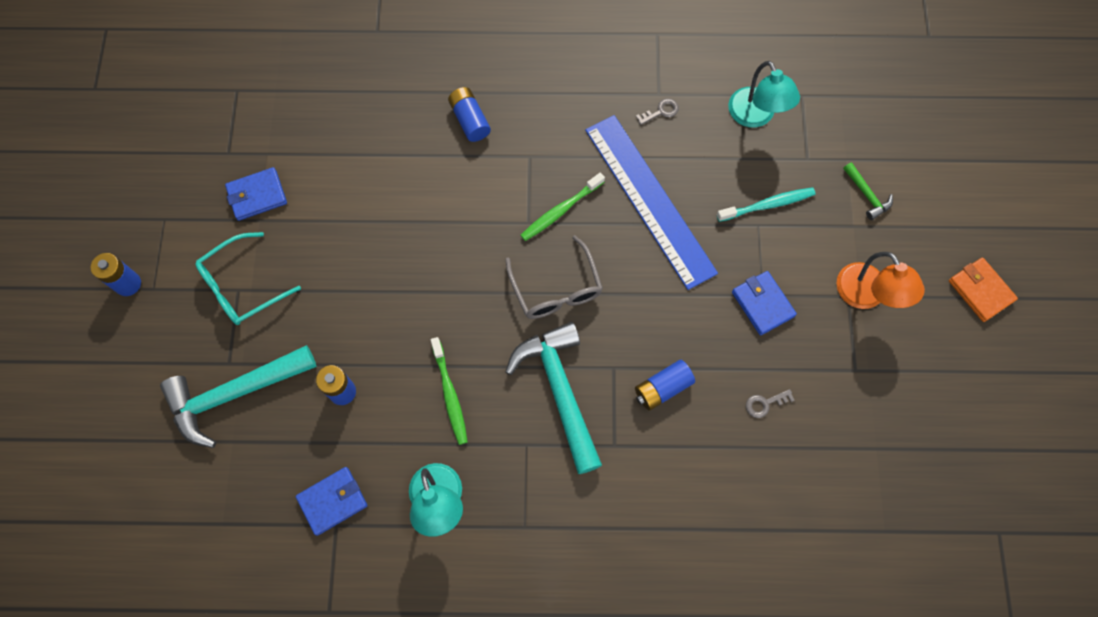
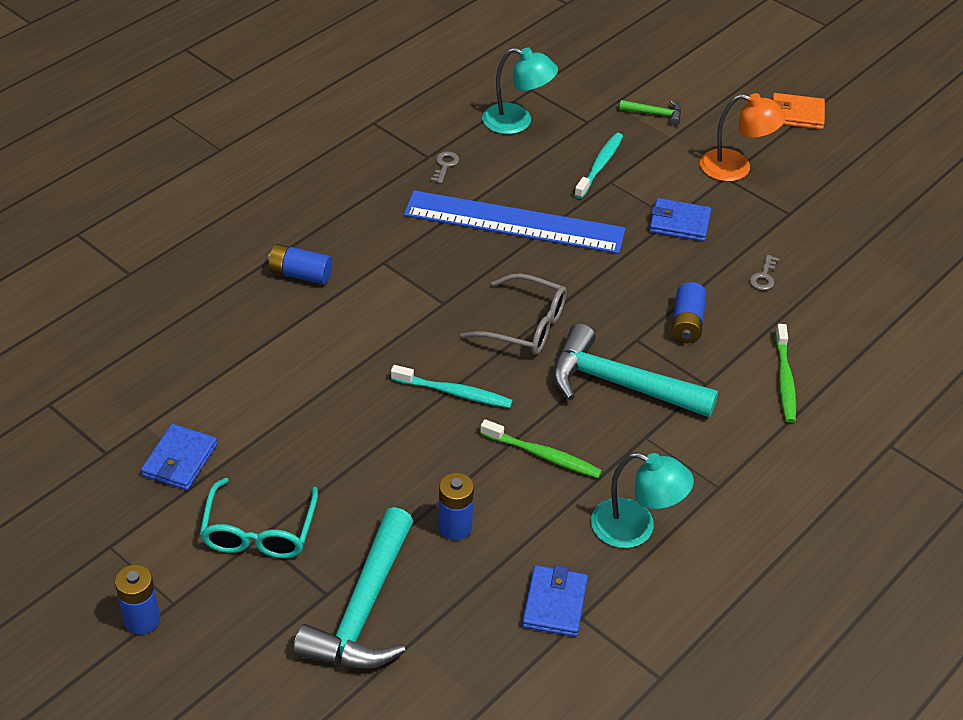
camera: 50 degrees left, 25 degrees down
(454, 297) = (454, 393): none -> turquoise toothbrush
(560, 211) = (458, 277): green toothbrush -> green toothbrush (784, 380)

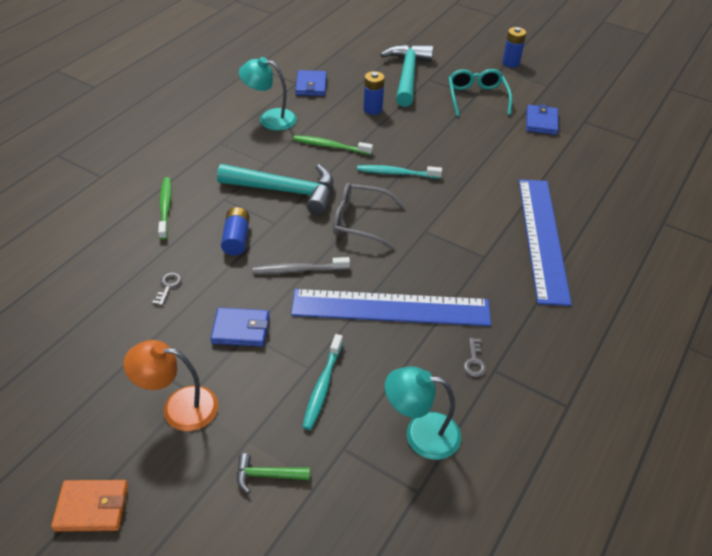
camera: 170 degrees right, 0 degrees up
(300, 274) = (542, 238): blue battery -> blue ruler
(612, 275) = (298, 270): none -> grey toothbrush

